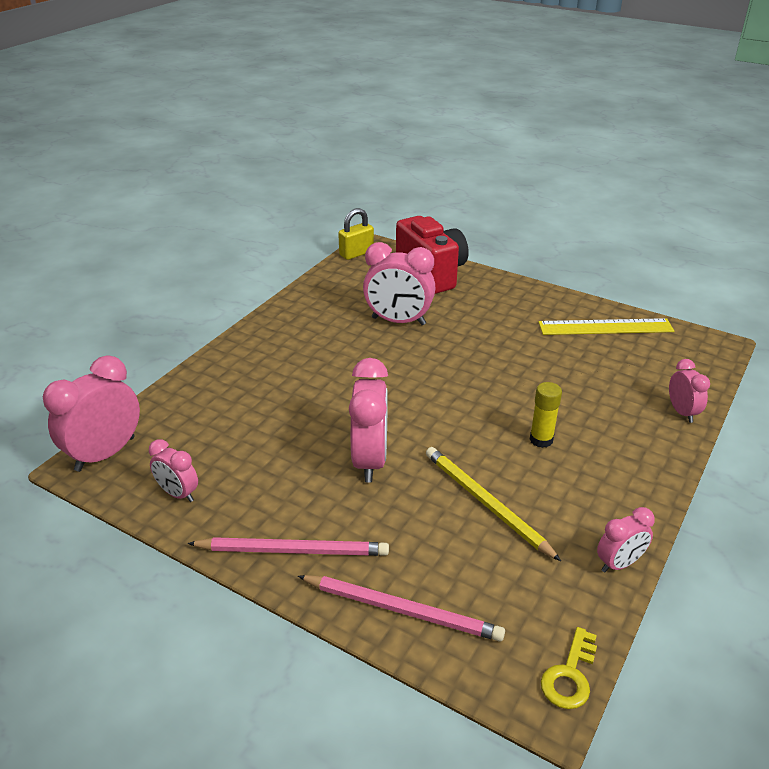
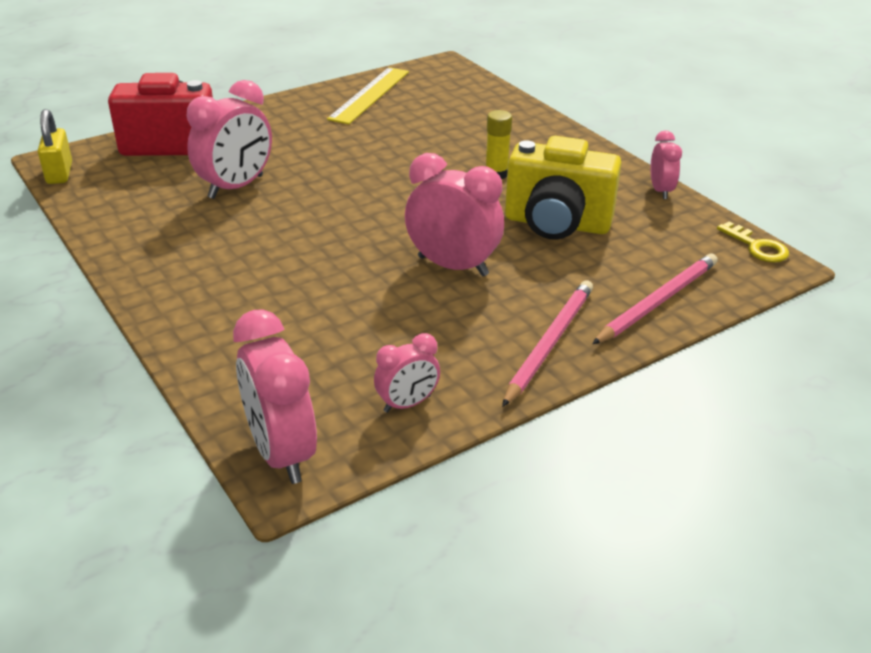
camera: 65 degrees left, 0 degrees up
(486, 503) = (557, 224): yellow pencil -> yellow camera
(682, 412) = (513, 107): pink clock -> none

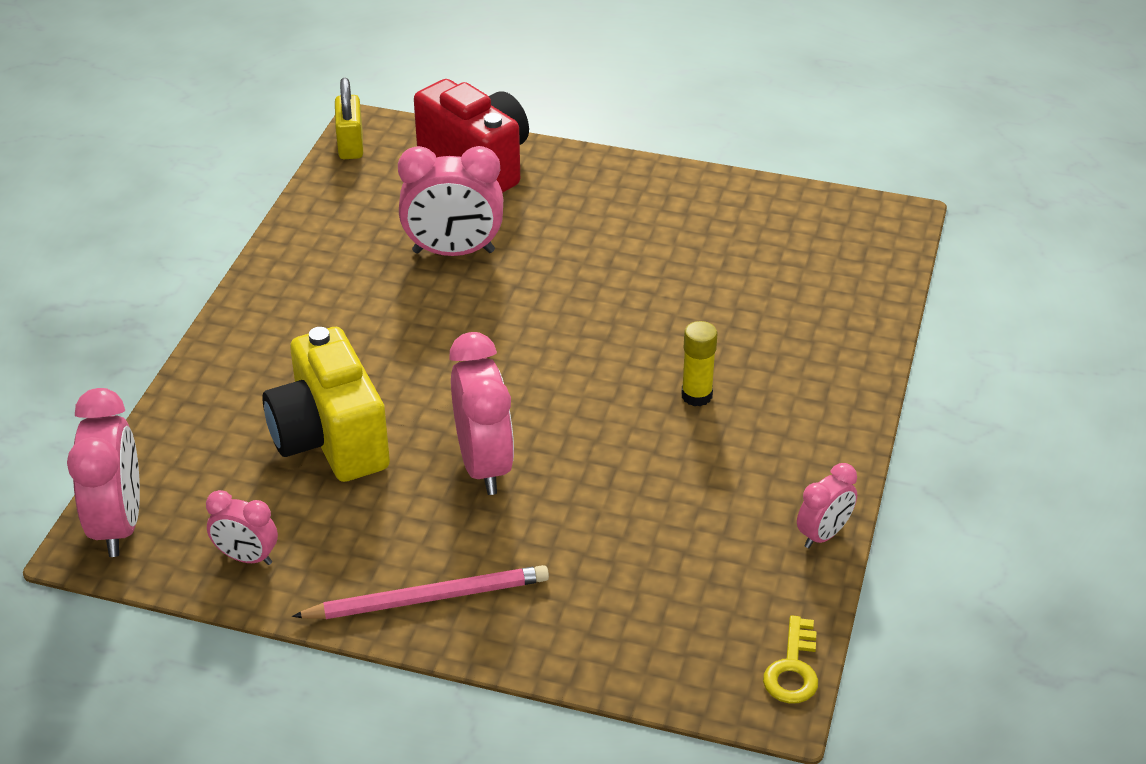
camera: 50 degrees right, 5 degrees up
(59, 173) = (350, 145): yellow padlock -> yellow padlock turned 45 degrees counterclockwise
(281, 453) = (118, 524): pink clock -> pink clock turned 150 degrees clockwise
(369, 95) = (745, 213): yellow ruler -> none
(557, 224) = (648, 493): yellow camera -> yellow camera (330, 440)
(658, 301) = (585, 639): pink pencil -> none

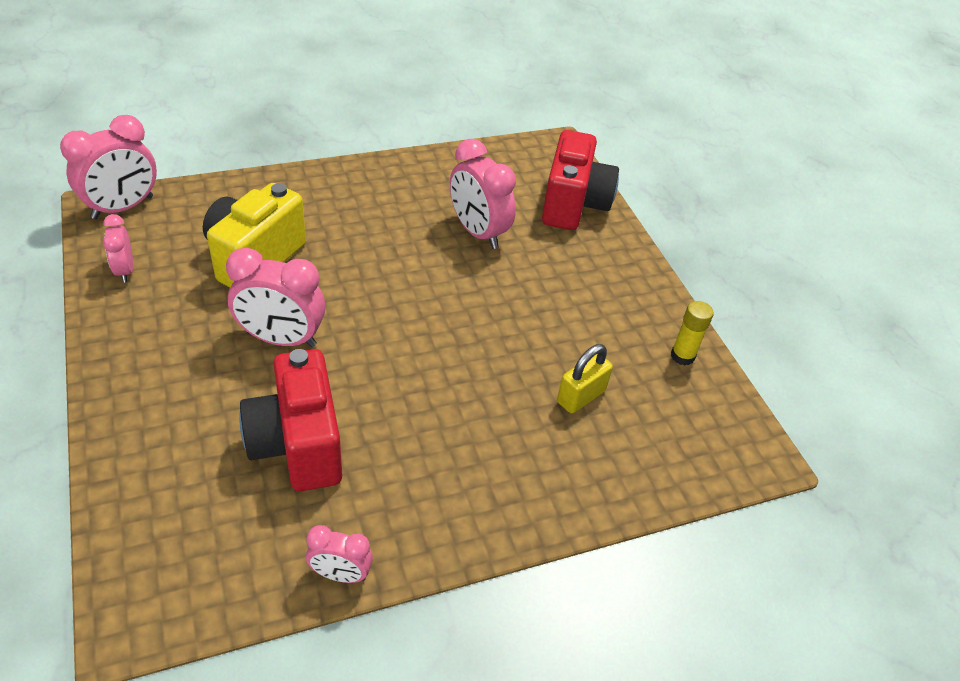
camera: 50 degrees right, 5 degrees up
(350, 145) = (534, 145): yellow padlock -> yellow padlock (580, 396)
(428, 598) = (134, 369): pink pencil -> none
(483, 465) = (281, 339): pink clock -> pink clock turned 60 degrees clockwise
(645, 507) = (298, 444): none -> red camera
(696, 395) = (440, 422): yellow glue stick -> yellow glue stick (682, 356)
(793, 669) = (172, 621): yellow key -> none

